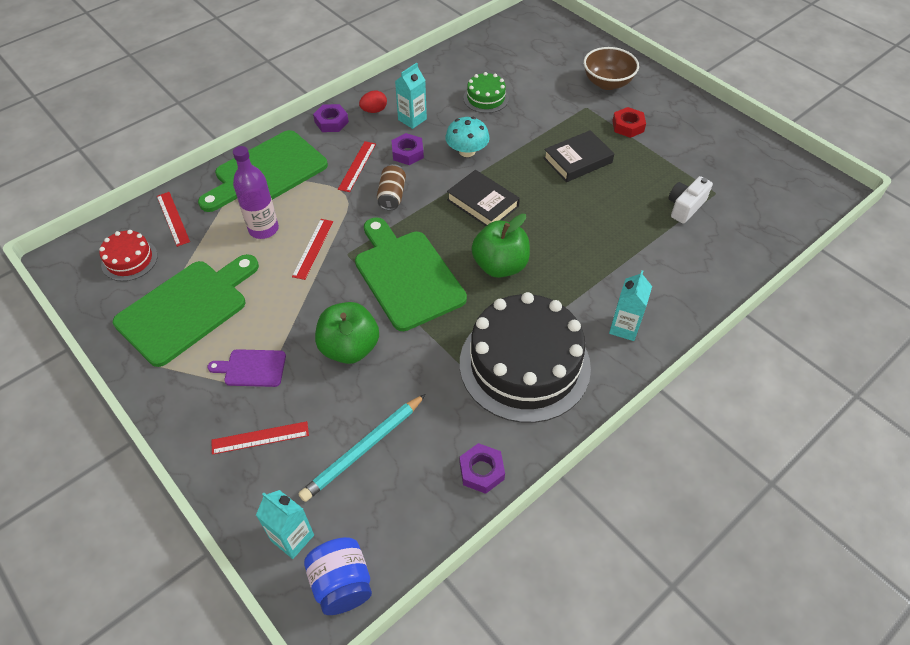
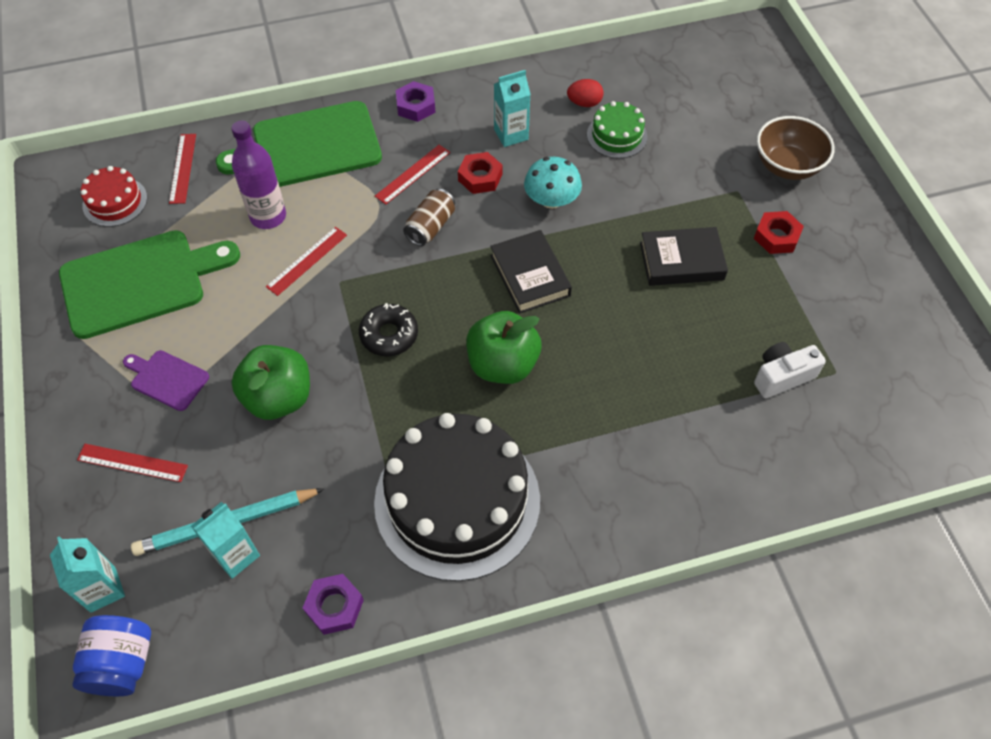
camera: 25 degrees right, 5 degrees up
(374, 110) = (473, 107): red egg -> red egg (584, 103)
(406, 276) = (389, 335): green cutting board -> black donut
(407, 153) = (480, 177): purple nut -> red nut
(624, 327) = (603, 505): turquoise carton -> turquoise carton (236, 555)

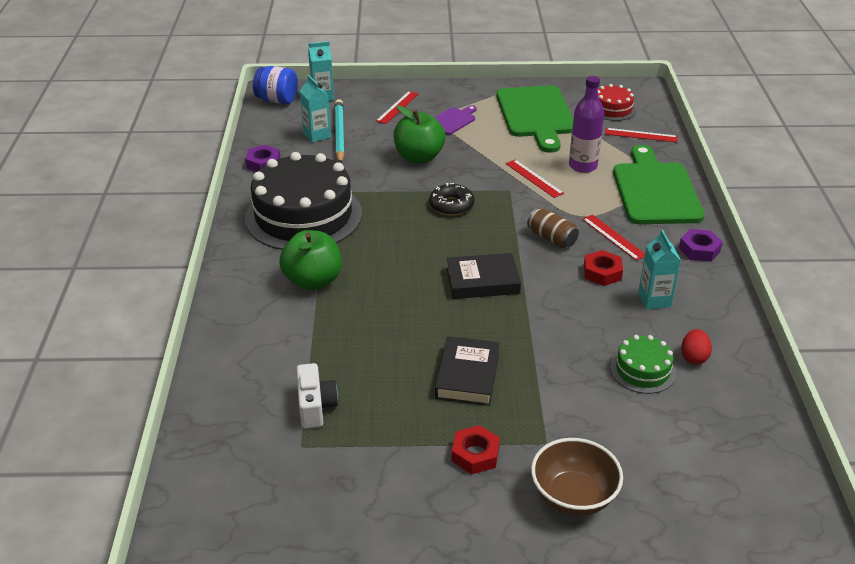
camera: 105 degrees right, 20 degrees down
(502, 365) = (401, 252): green apple -> green apple (313, 281)
(551, 200) = (565, 309): turquoise mushroom -> none

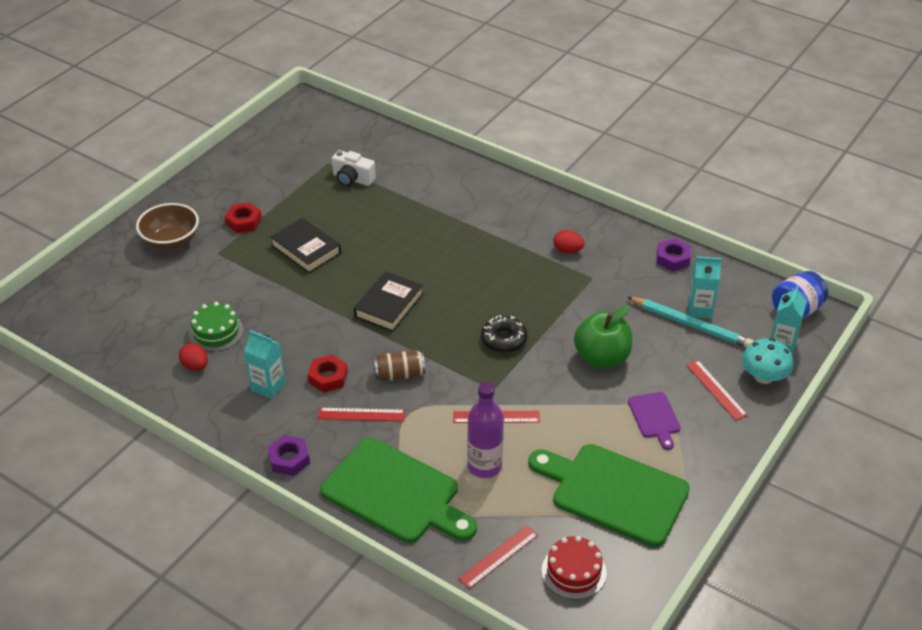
camera: 125 degrees right, 5 degrees up
(303, 216) = (567, 250): black cake -> red egg
(313, 281) = (477, 224): green apple -> none
(363, 95) = (763, 376): none -> turquoise mushroom

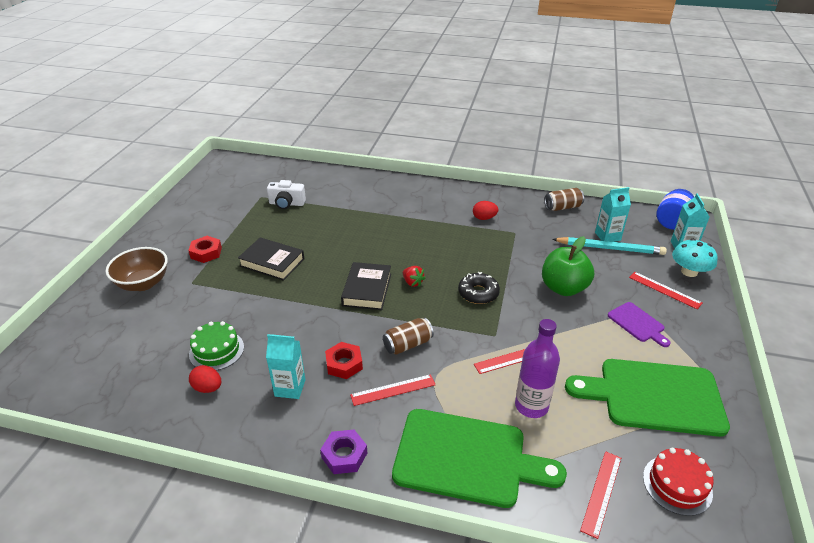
camera: 20 degrees left, 5 degrees down
(441, 310) = (412, 282): none -> red strawberry
(672, 258) = (562, 207): purple nut -> brown can

